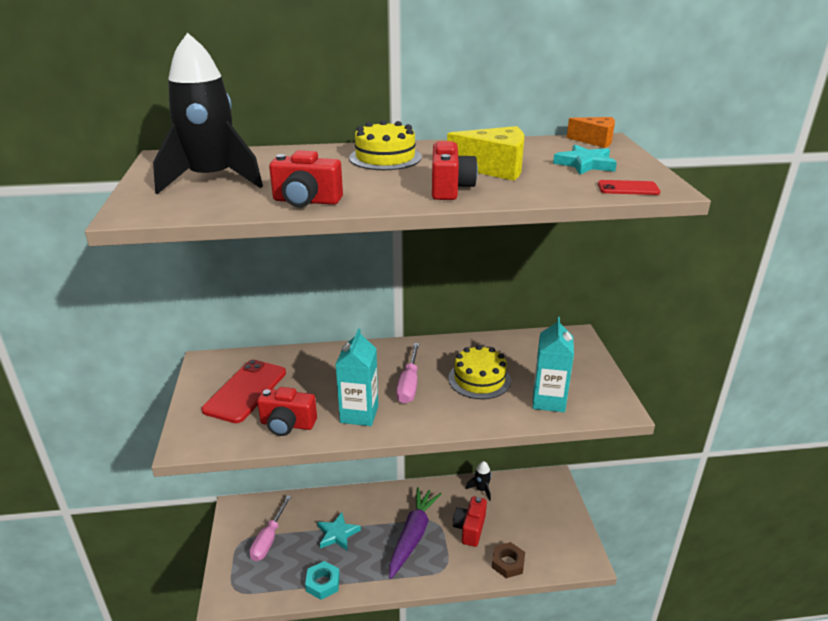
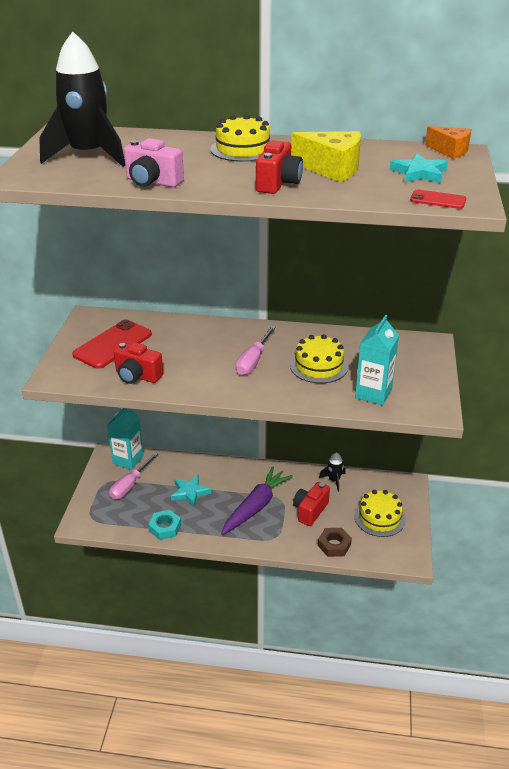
camera: 15 degrees right, 5 degrees up
(306, 201) = (152, 182): red camera -> pink camera
(359, 414) = (200, 377): turquoise carton -> turquoise carton (128, 460)
(540, 521) = (379, 517): none -> yellow cake

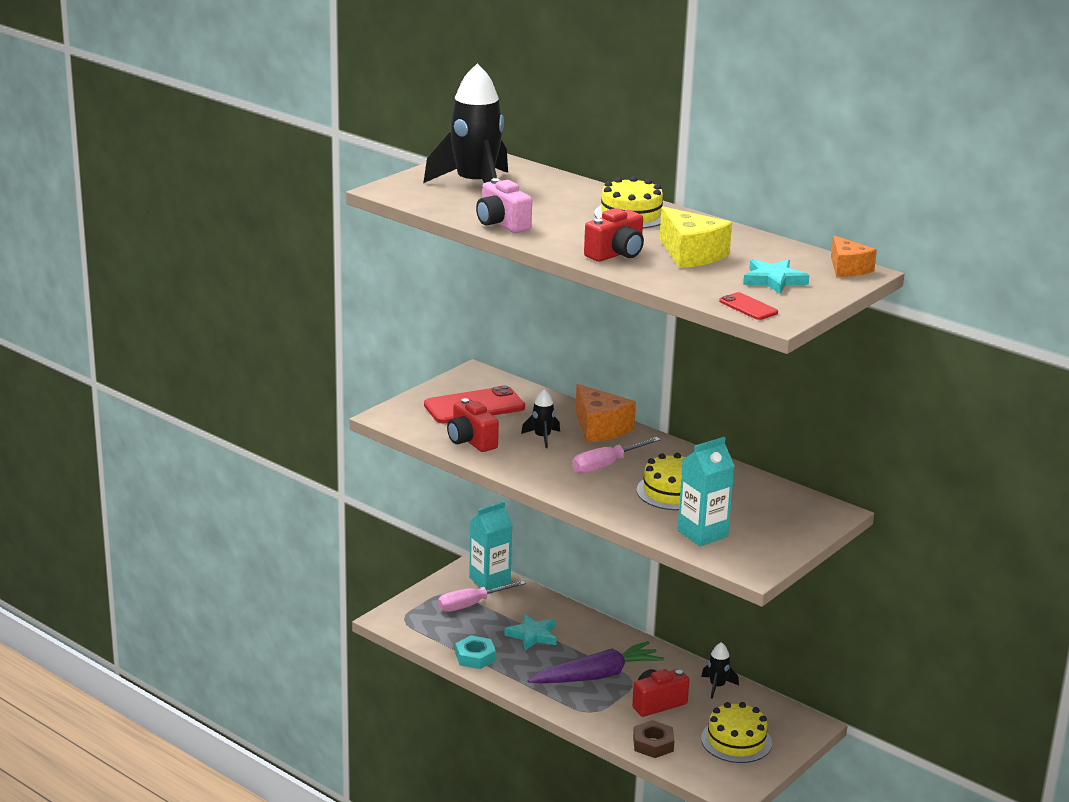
camera: 30 degrees right, 10 degrees down
(186, 353) = (542, 437): none -> black rocket
(219, 331) = (600, 428): none -> orange cheese

